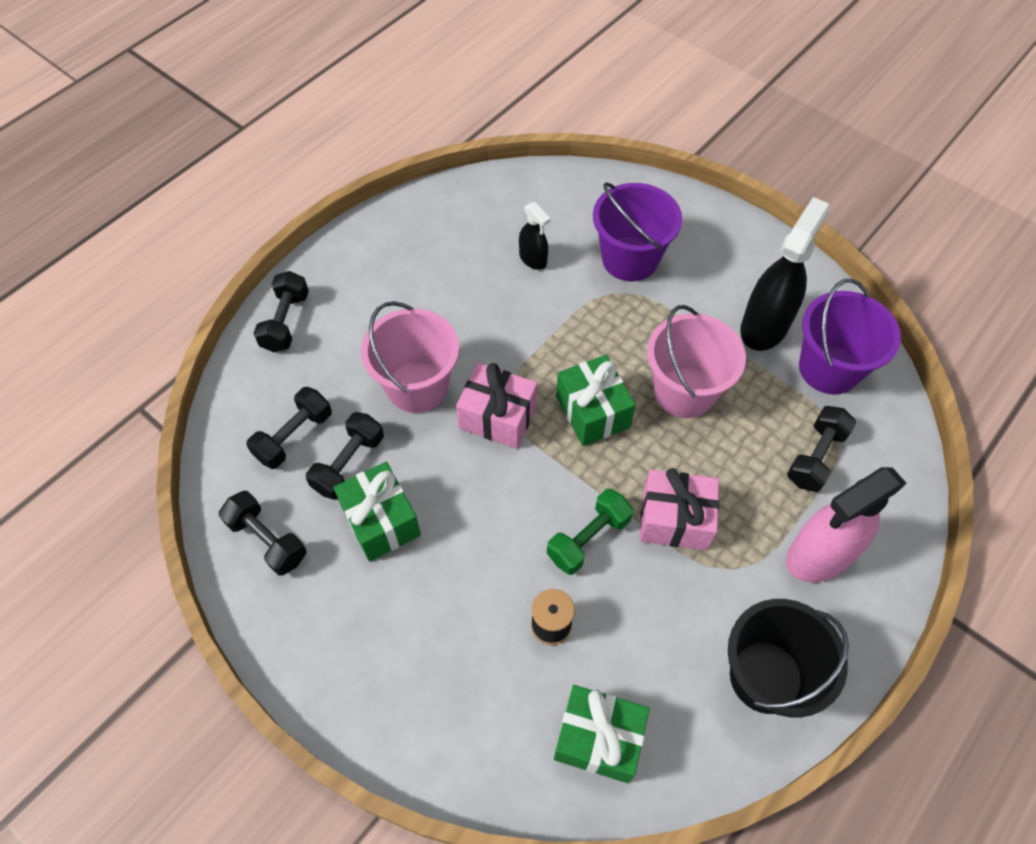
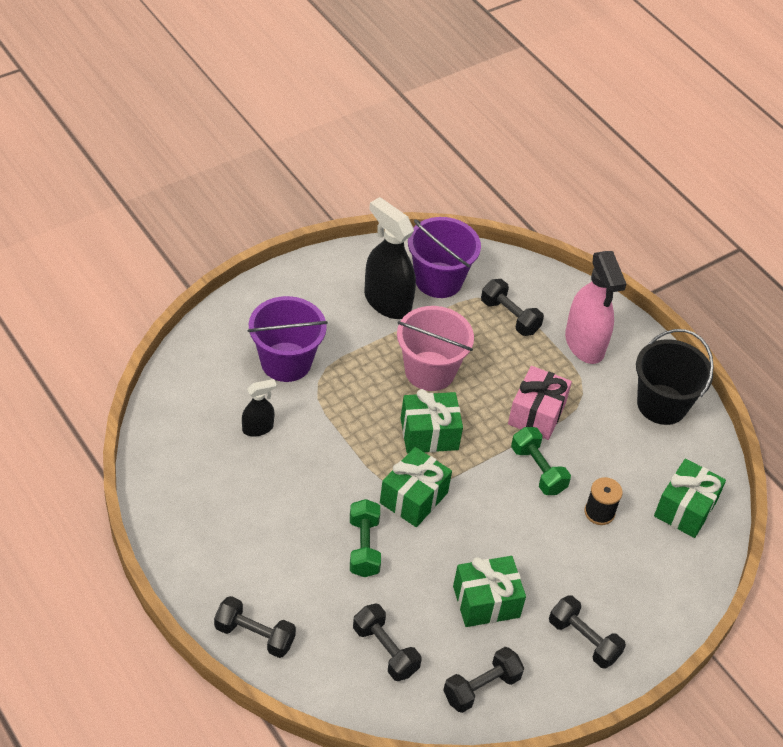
camera: 80 degrees left, 10 degrees down
(349, 464) = (426, 614): black dumbbell -> black dumbbell (583, 640)
(417, 386) = (364, 547): pink bucket -> green dumbbell
(497, 417) = (414, 498): pink gift -> green gift

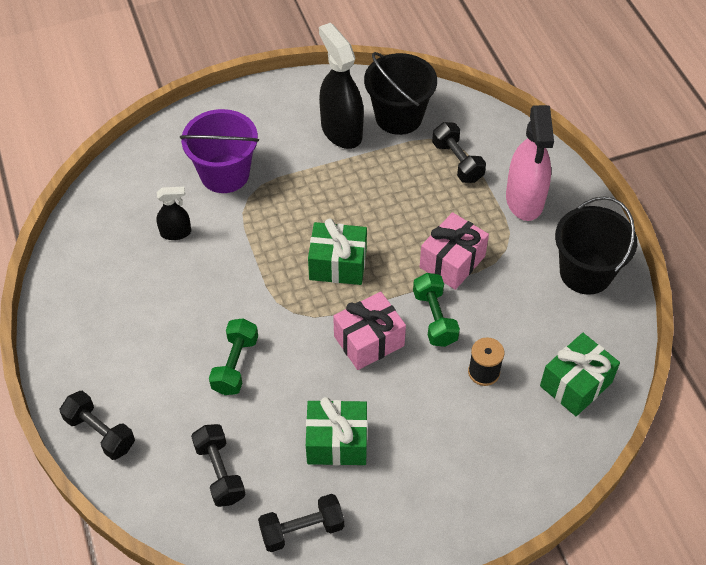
camera: 20 degrees right, 5 degrees up
(414, 498) = (301, 325): green gift -> none
(429, 371) = (359, 203): pink bucket -> none
(438, 280) = (398, 117): purple bucket -> black bucket
(484, 502) = (369, 341): none -> pink gift
(583, 640) = (423, 501): black dumbbell -> none

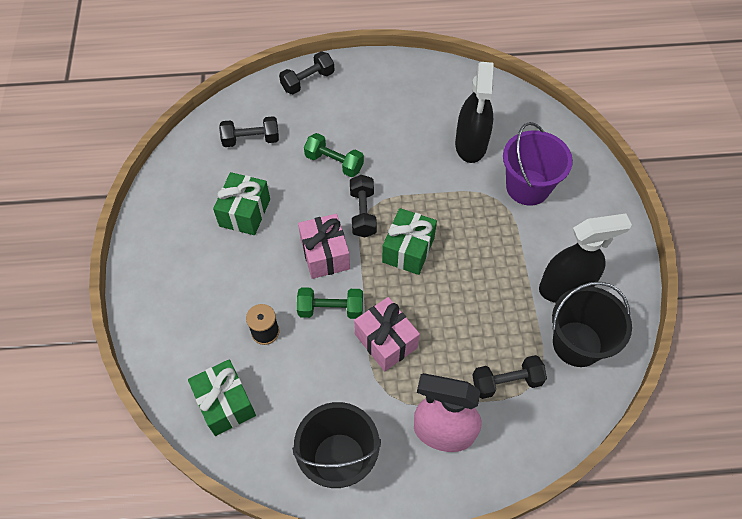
camera: 105 degrees right, 5 degrees up
(176, 233) = (471, 145): black spray bottle -> black spray bottle, size x1.92
(302, 529) = (188, 178): black dumbbell -> black dumbbell (363, 213)

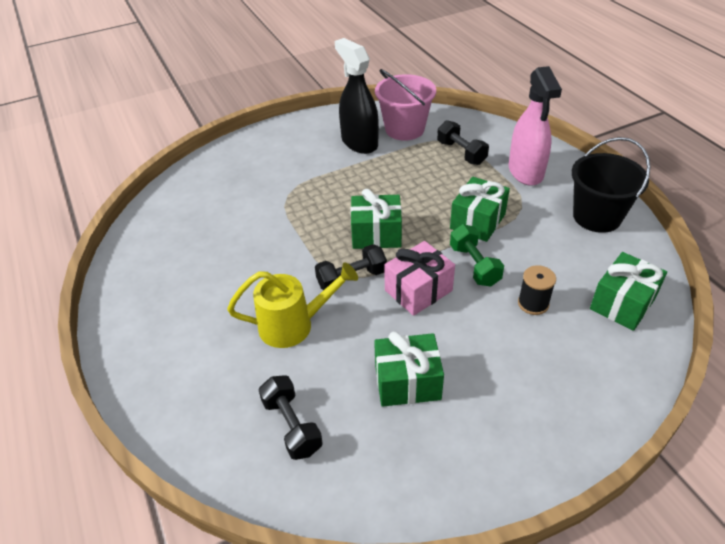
camera: 110 degrees left, 15 degrees down
(308, 81) = (163, 403): black dumbbell -> none
(334, 163) = (294, 325): green dumbbell -> yellow watering can
(386, 341) = (477, 221): pink gift -> green gift
(471, 145) = (226, 226): black spray bottle -> none
(527, 187) = (265, 181): purple bucket -> none
(577, 344) = (404, 129): black bucket -> pink bucket

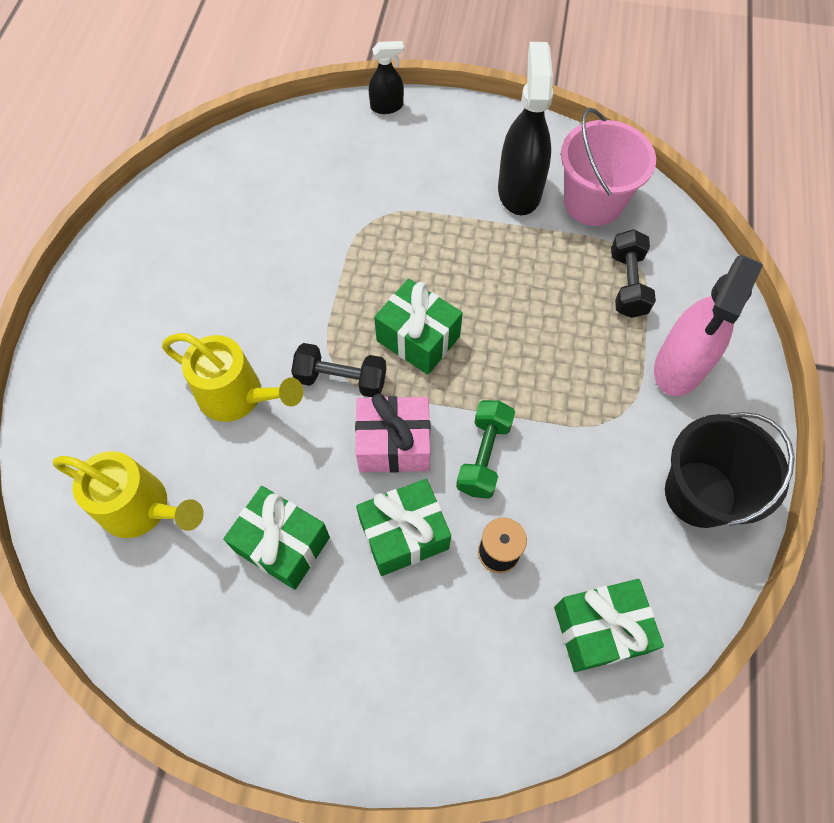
camera: 35 degrees right, 20 degrees up
(239, 142) = (387, 106): none -> black spray bottle
(292, 426) = (143, 509): black dumbbell -> yellow watering can
(477, 221) = (547, 399): green gift -> green gift (404, 534)

